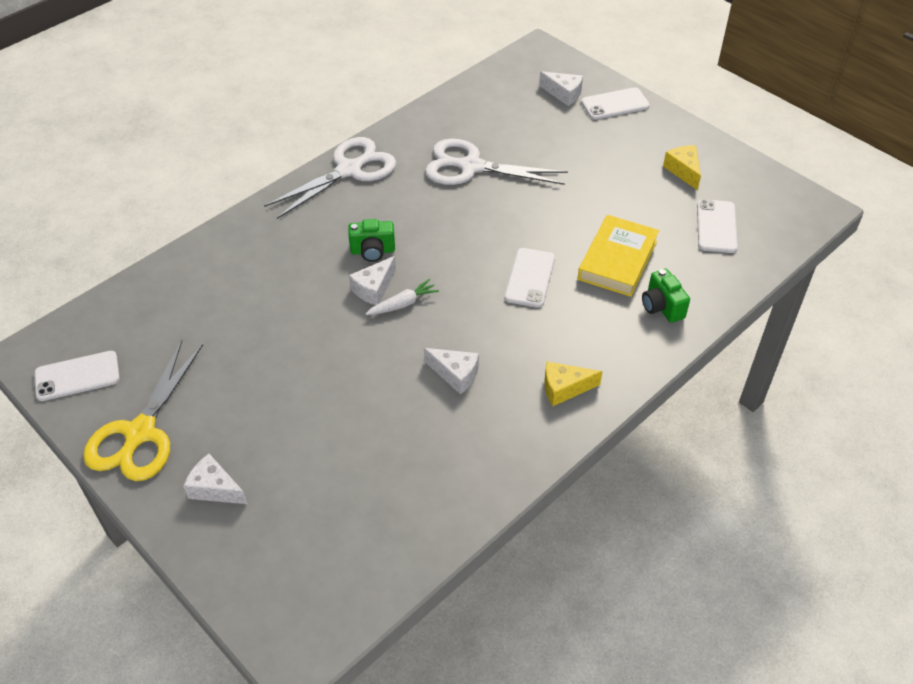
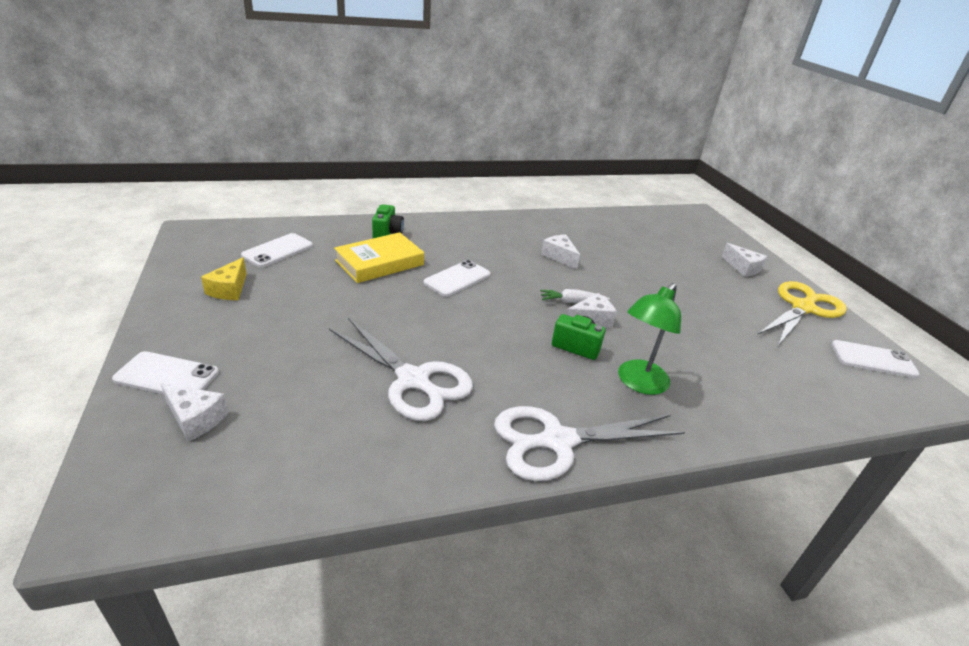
camera: 155 degrees left, 15 degrees down
(308, 238) = (638, 383): none -> green lamp
(563, 94) = (195, 419): white cheese -> white cheese turned 150 degrees clockwise
(564, 388) = (495, 229): yellow cheese -> none

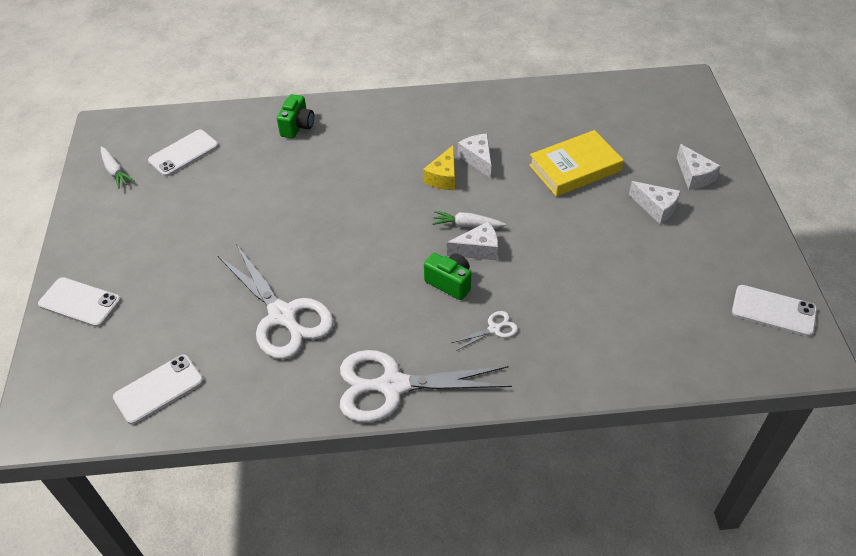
camera: 15 degrees right, 15 degrees up
(195, 419) = (100, 346): white cheese -> white cheese (656, 208)
(205, 263) = (115, 171): none -> white carrot
(229, 289) = (135, 205): yellow cheese -> yellow cheese (443, 177)
(379, 262) = (281, 169): yellow book -> yellow book (575, 168)
(457, 279) = (355, 192): white phone -> white phone (159, 389)
(638, 383) = (494, 329): green lamp -> white scissors
(803, 308) = (734, 237): yellow scissors -> none

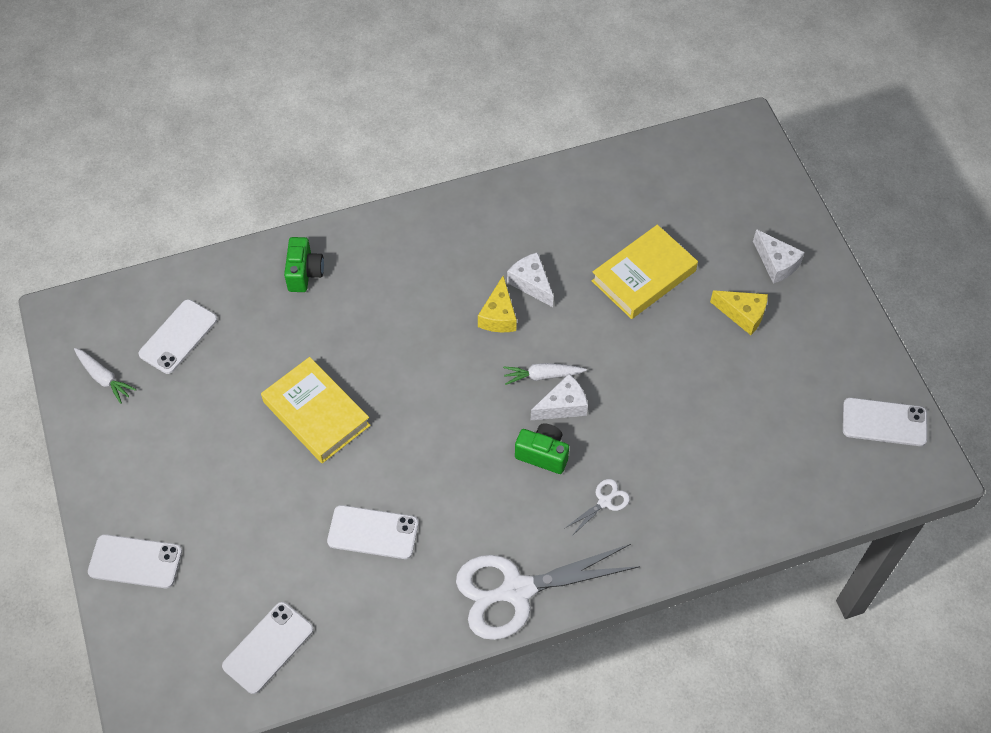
camera: 15 degrees left, 10 degrees up
(269, 222) = (316, 413): none -> yellow book
(283, 316) = (373, 532): white scissors -> white phone
(656, 208) = (743, 314): white cheese -> yellow cheese

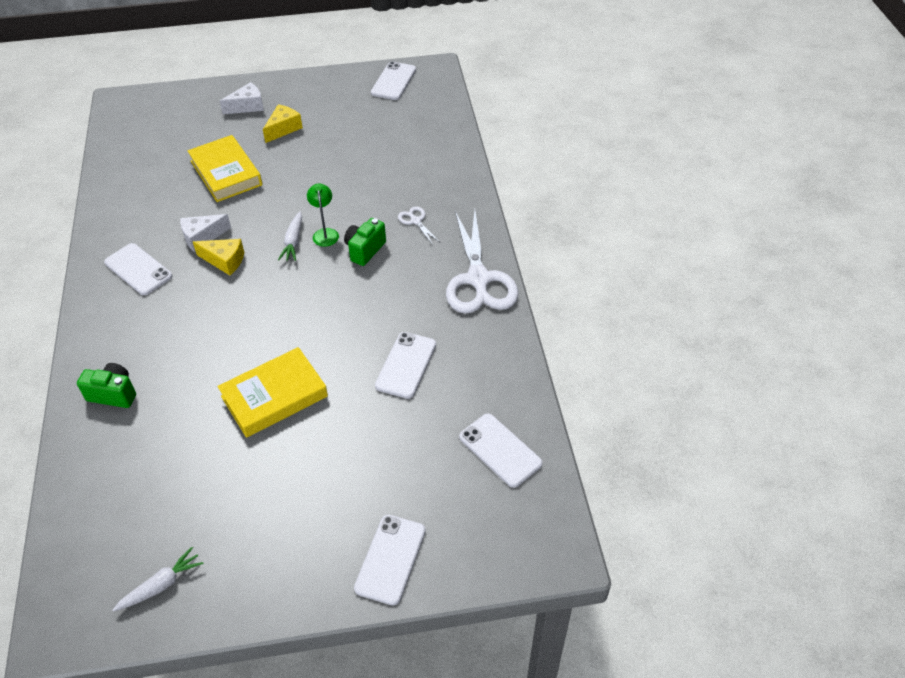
camera: 80 degrees left, 10 degrees down
(178, 337) = (139, 509): white phone -> white phone (138, 269)
(563, 406) = (325, 233): white cheese -> green lamp

